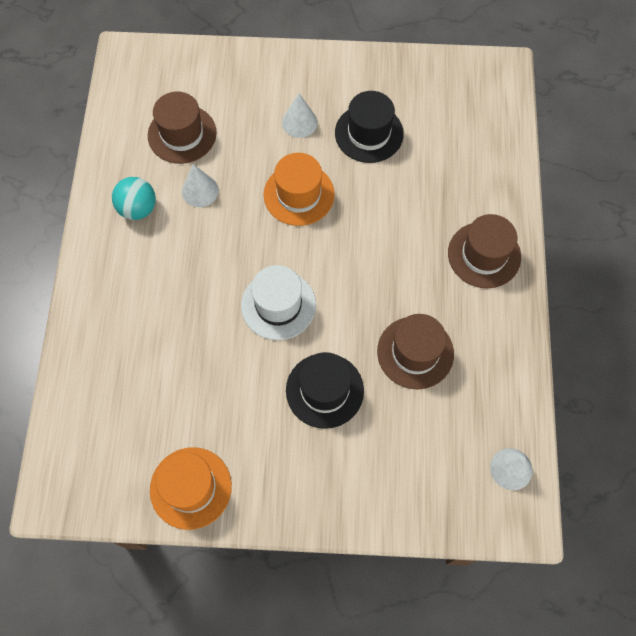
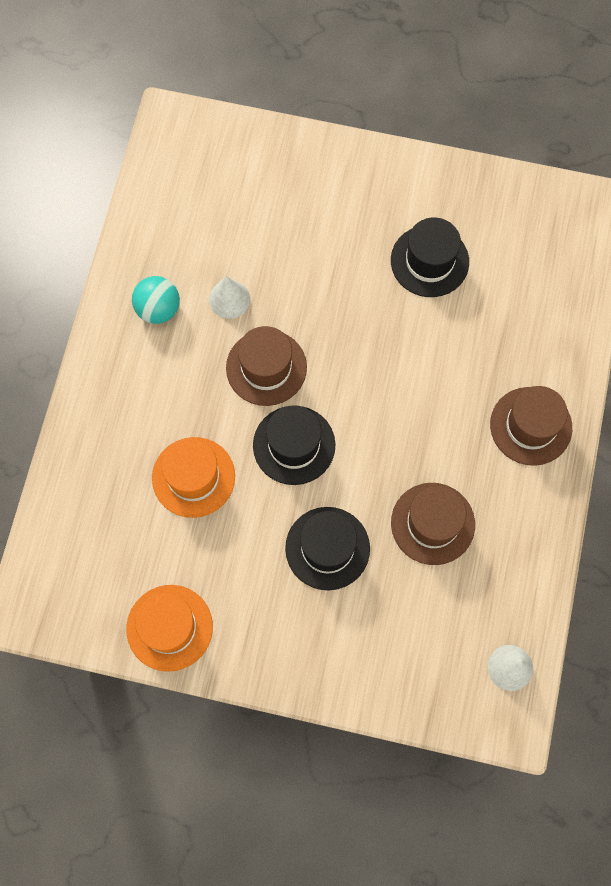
camera: 10 degrees right, 5 degrees up
(182, 134) = (219, 228): brown hat -> brown hat (266, 367)
(278, 305) = (294, 445): white hat -> black hat
(299, 122) = (353, 235): white cone -> none
(299, 194) = (338, 321): orange hat -> orange hat (193, 477)

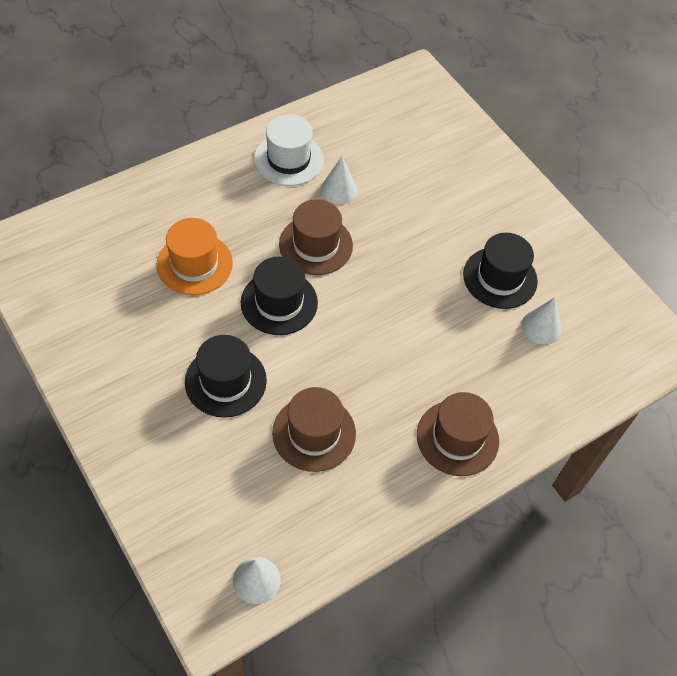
camera: 40 degrees right, 15 degrees down
(158, 309) = (288, 159): turquoise ball -> white hat
(169, 627) = (72, 332): orange hat -> none
(499, 276) = (541, 327): none -> white cone

